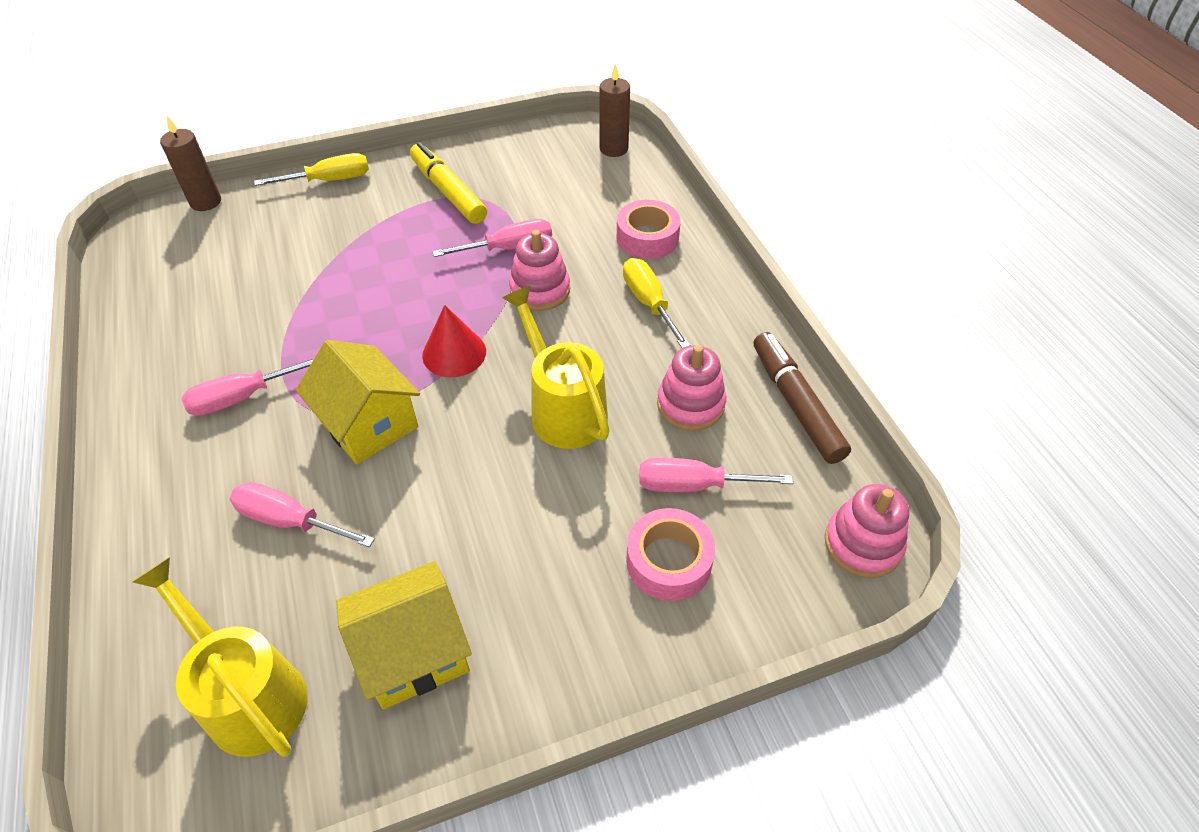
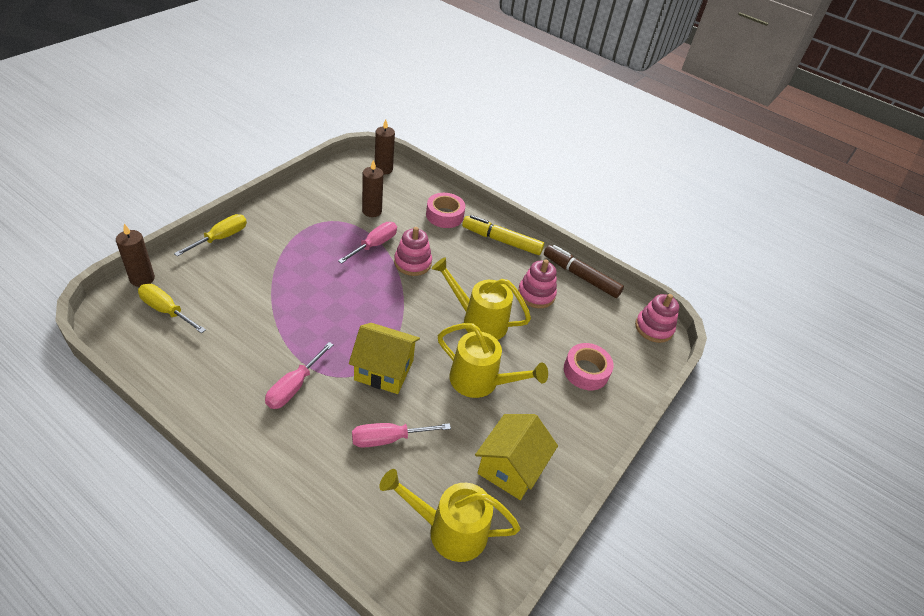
camera: 40 degrees left, 5 degrees down
(448, 192) = (307, 222): yellow marker -> yellow marker (501, 241)
(454, 353) = (396, 314): red cone -> none
(486, 501) = (481, 382): none -> yellow watering can
(546, 201) = (372, 211): none -> brown candle
(649, 303) = (474, 250): yellow screwdriver -> yellow screwdriver (166, 310)
(694, 485) = (568, 332): pink screwdriver -> none

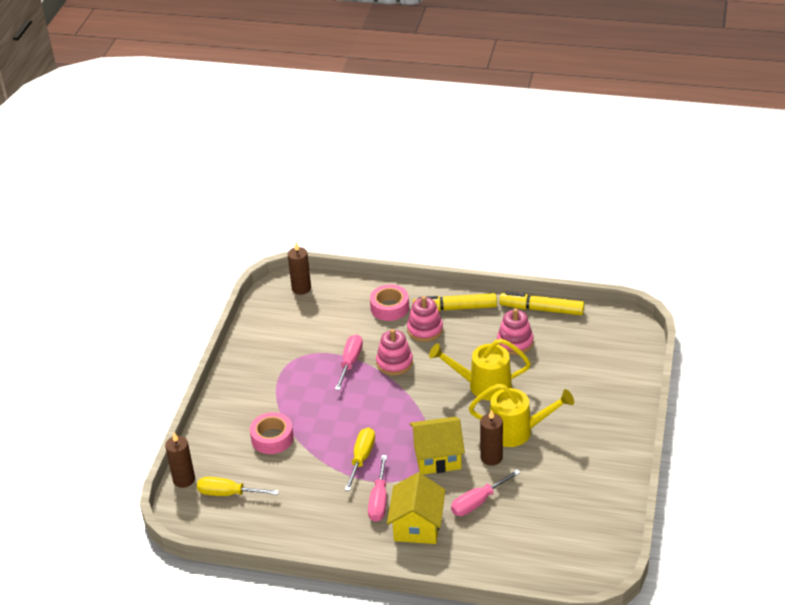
camera: 15 degrees left, 5 degrees down
(221, 238) = (215, 417): yellow screwdriver -> yellow screwdriver (361, 458)
(372, 211) = (323, 333): brown candle -> brown candle (491, 457)
(448, 530) = (562, 538): yellow watering can -> none
(510, 468) = (579, 480): yellow house -> yellow house (417, 525)
(580, 276) = (541, 309): brown marker -> yellow marker
(586, 371) = (592, 386): pink tape -> pink tape (272, 438)
(653, 328) = (626, 326): pink stacking toy -> pink stacking toy (425, 330)

